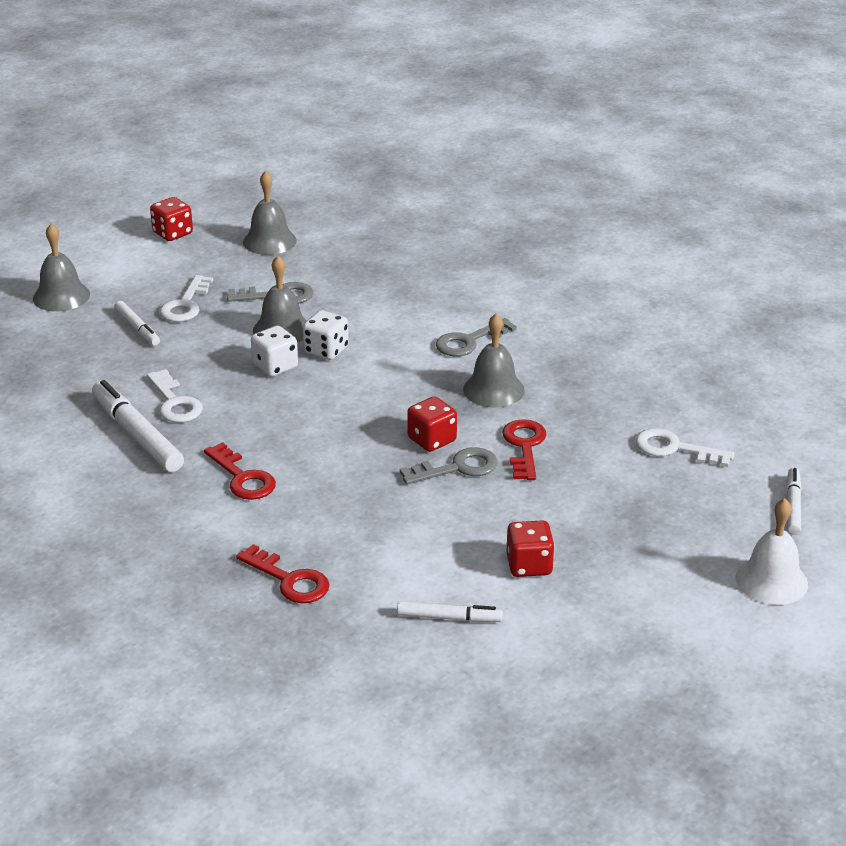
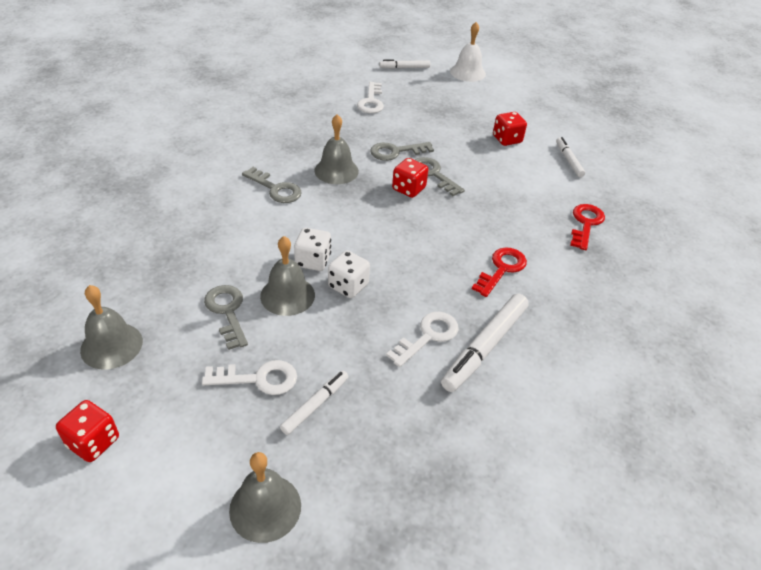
camera: 110 degrees left, 10 degrees up
(524, 446) = (396, 152): red key -> grey key

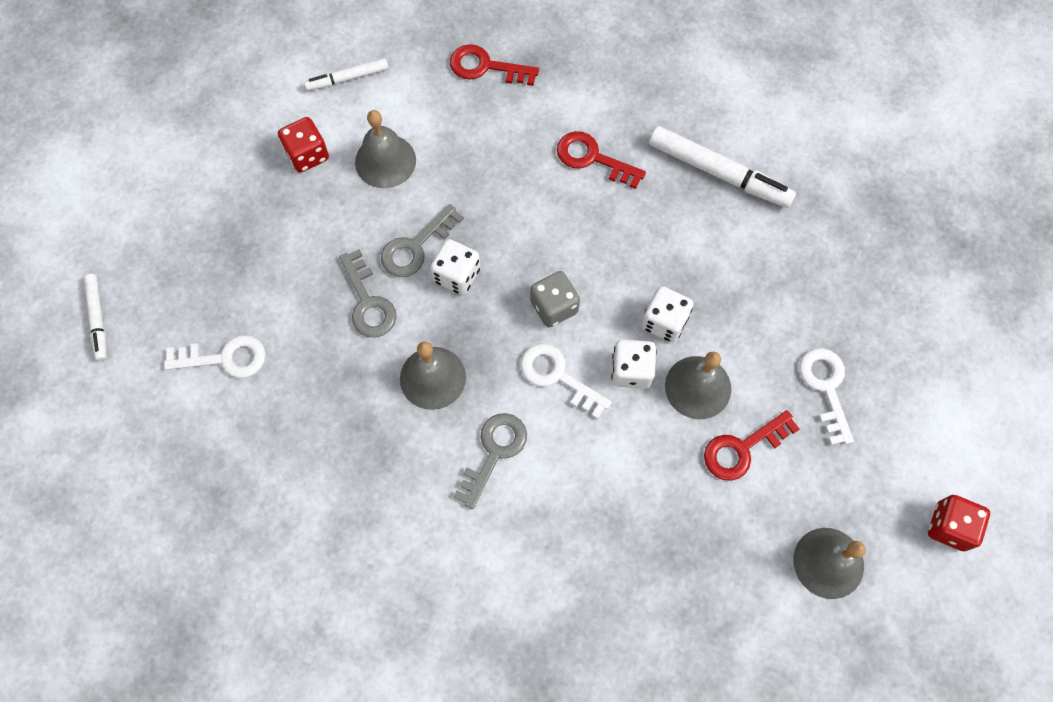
camera: 95 degrees left, 25 degrees up
(227, 312) = (742, 448): grey key -> red key
(265, 507) = (961, 345): grey bell -> grey bell (385, 161)
(315, 405) = (841, 325): white marker -> none
(374, 230) = (554, 307): none -> grey dice
(408, 189) = (457, 275): red dice -> white dice
(428, 336) = (719, 228): white key -> white key (558, 376)
(467, 72) = (103, 216): white bell -> none

